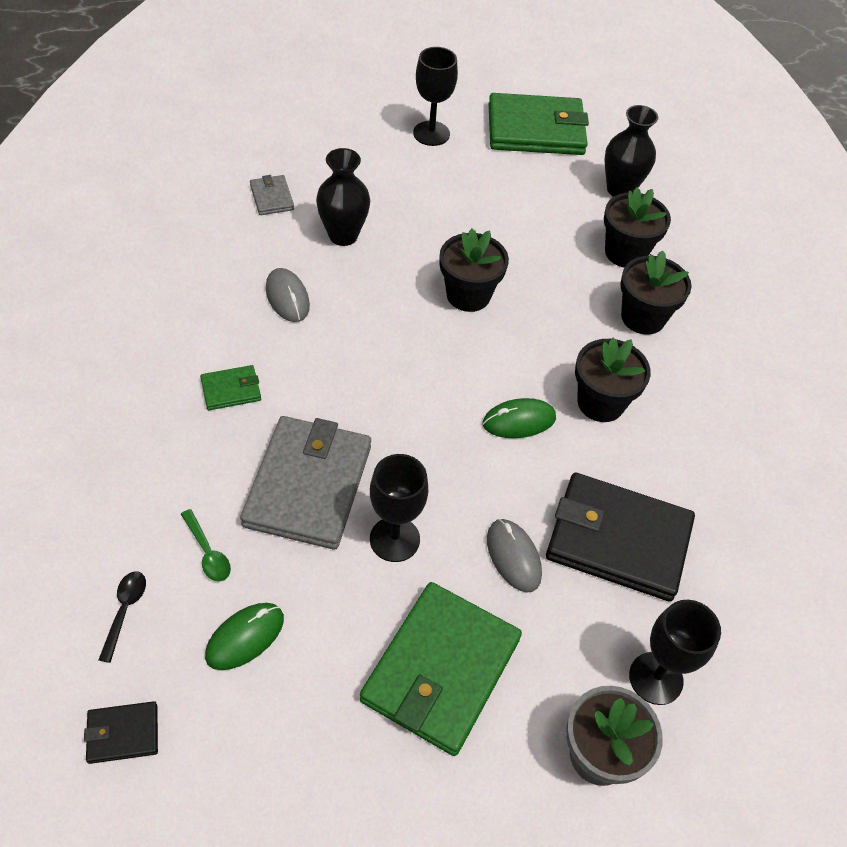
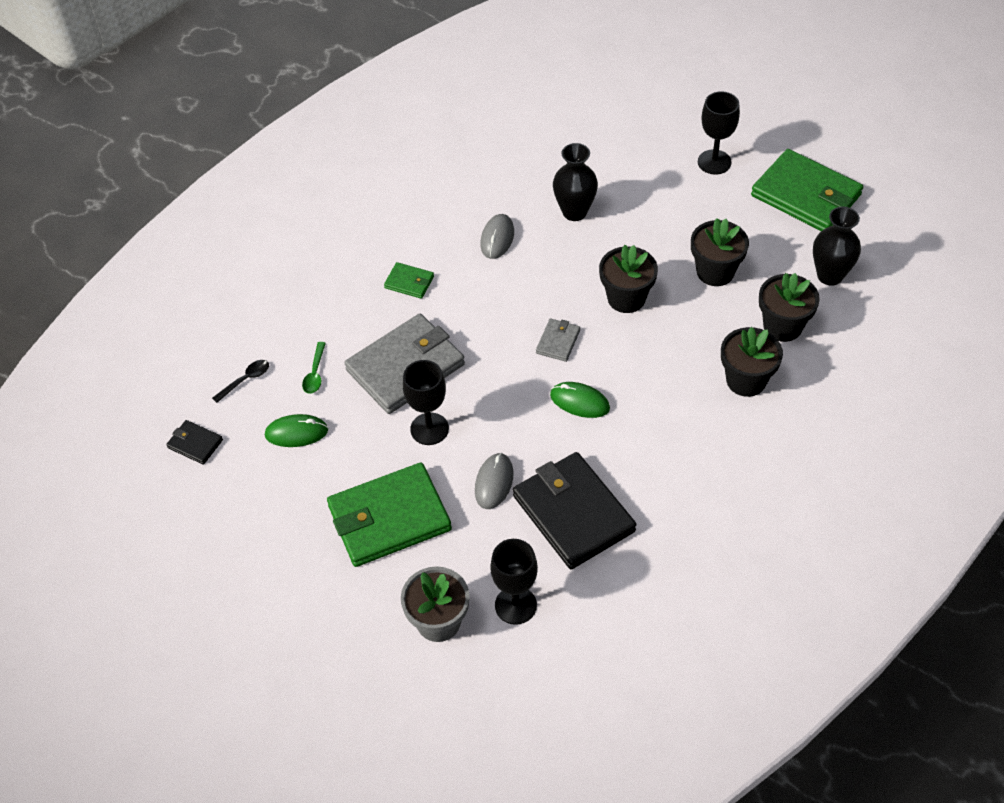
camera: 45 degrees right, 0 degrees up
(272, 197) = (548, 160): grey wallet -> grey wallet (558, 341)
(600, 403) = (651, 421): black flower pot -> black flower pot (715, 272)

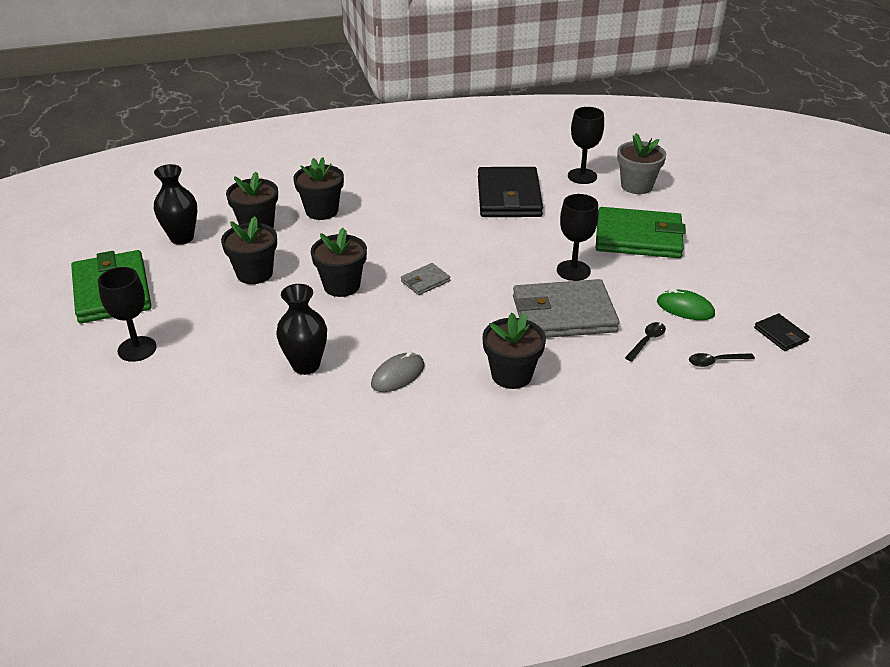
camera: 150 degrees left, 15 degrees down
(315, 373) = (647, 341): green spoon -> black spoon
(409, 282) = (511, 375): green wallet -> black flower pot
(494, 482) = (549, 228): grey mouse -> none
(579, 402) = (447, 243): green mouse -> none

